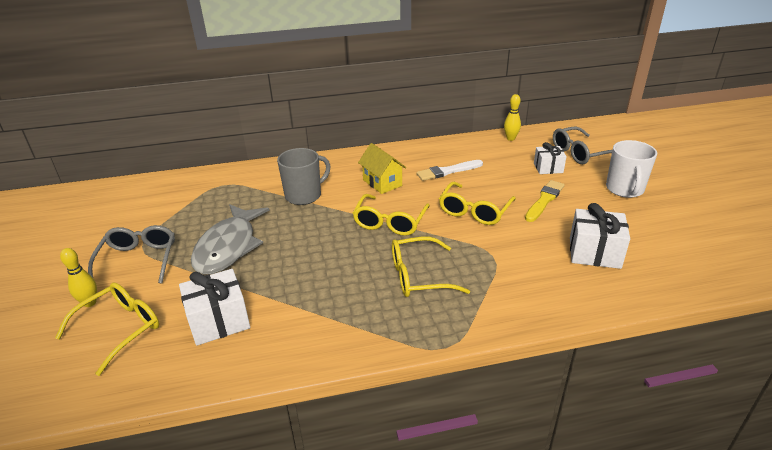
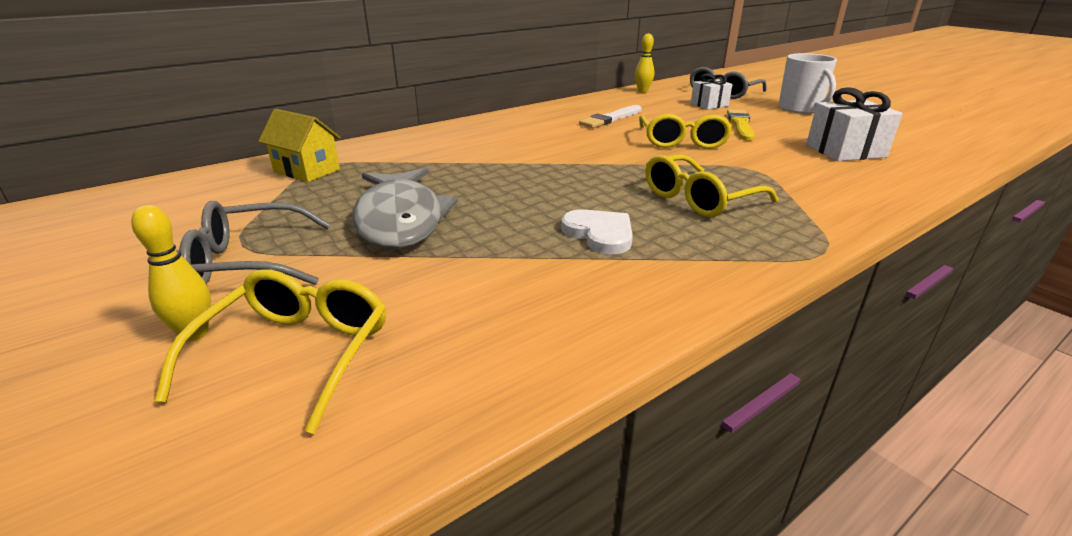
camera: 25 degrees left, 5 degrees down
(138, 260) = (251, 262): grey glasses -> grey glasses turned 75 degrees counterclockwise
(219, 321) = (477, 300): white gift -> none
(304, 195) = (458, 158): grey mug -> none
(325, 290) = (600, 234): none -> white heart
(382, 183) = (547, 135): yellow house -> yellow house (306, 171)
(390, 222) = (600, 163): yellow glasses -> none

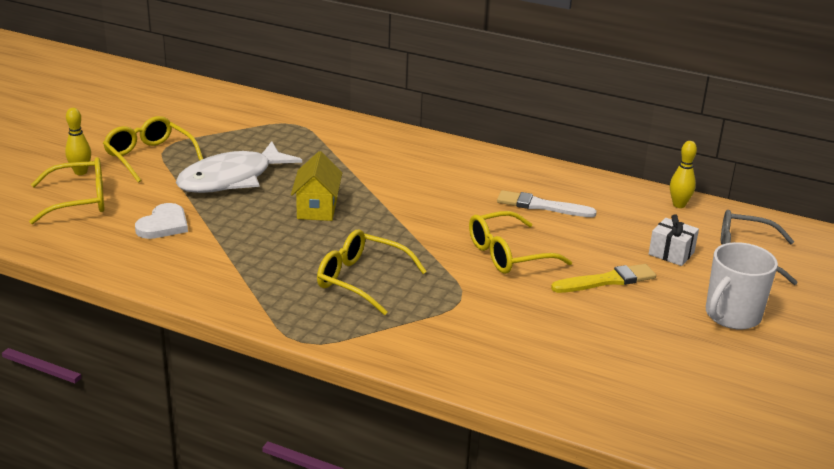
camera: 60 degrees right, 0 degrees up
(251, 262) = (150, 157): grey glasses -> yellow glasses
(306, 171) = (281, 123): yellow house -> yellow house (317, 208)
(400, 220) = (231, 179): grey fish -> white fish
(600, 234) = (263, 250): white heart -> white heart (163, 225)
(845, 151) = (576, 350): white gift -> none

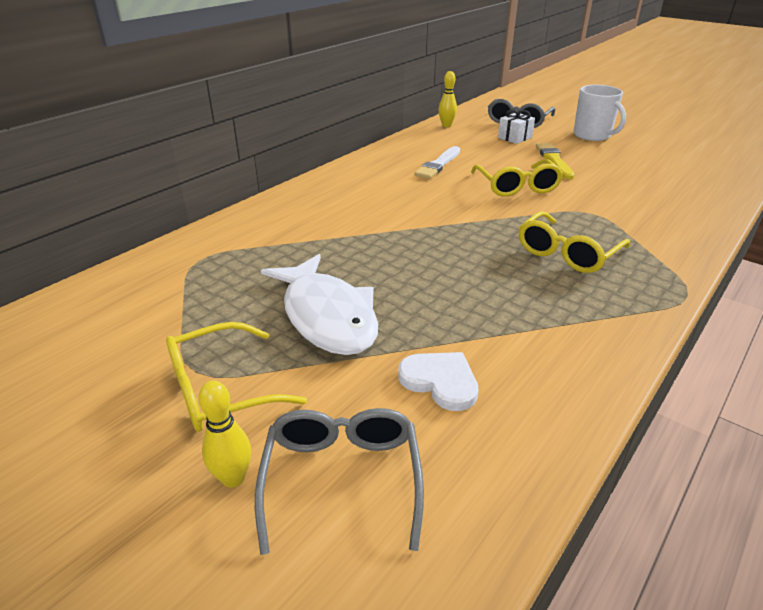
camera: 75 degrees left, 5 degrees up
(78, 201) = (342, 480): yellow glasses -> grey glasses
(317, 208) = (419, 264): yellow house -> none

